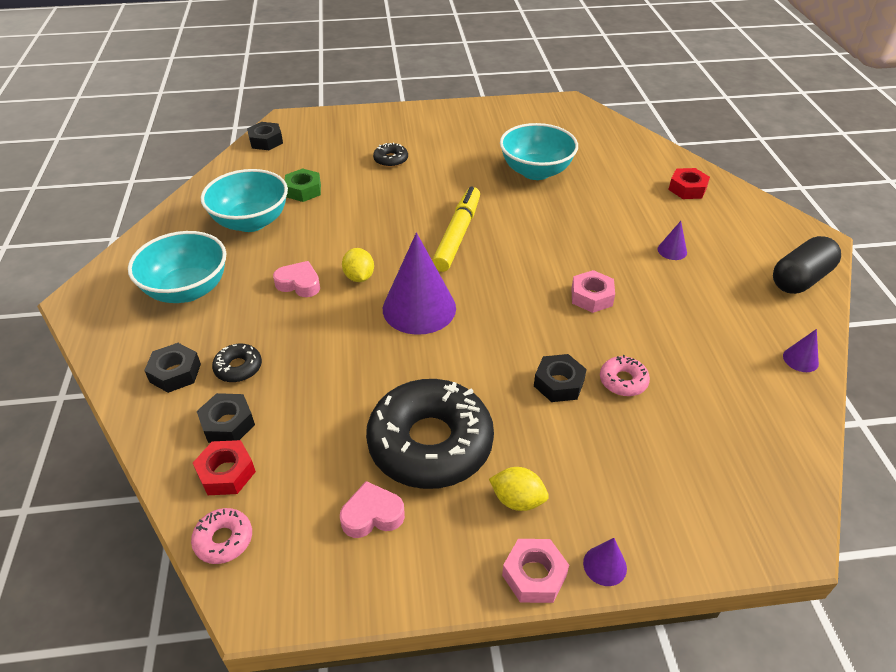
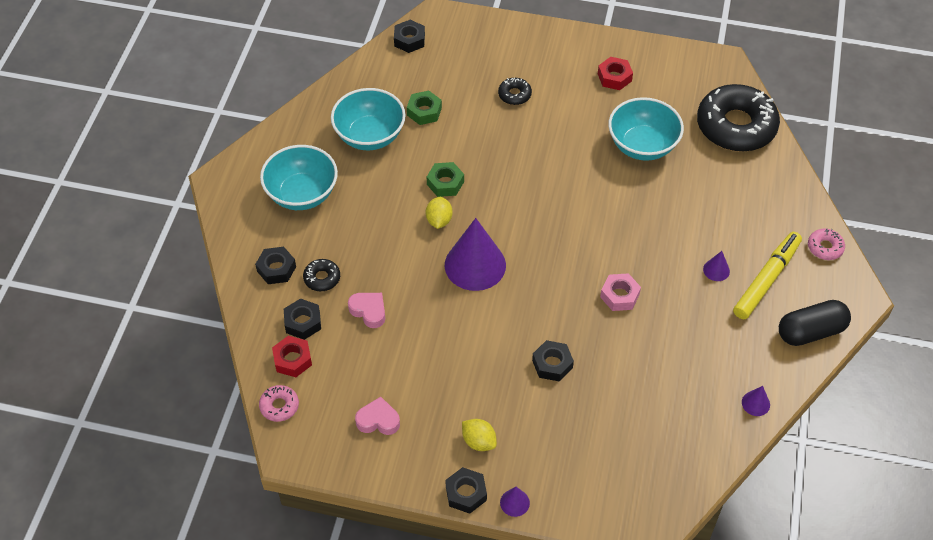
camera: 20 degrees right, 10 degrees up
(299, 284) = (389, 213): pink heart -> pink heart (369, 311)
(351, 243) = (445, 183): none -> green nut
(430, 443) = (437, 382): black donut -> black donut (736, 126)
(457, 235) = (537, 199): yellow marker -> yellow marker (766, 279)
(534, 575) = (466, 493): pink nut -> black nut
(623, 381) = (602, 377): pink donut -> pink donut (825, 247)
(687, 189) = (774, 206): red nut -> red nut (614, 77)

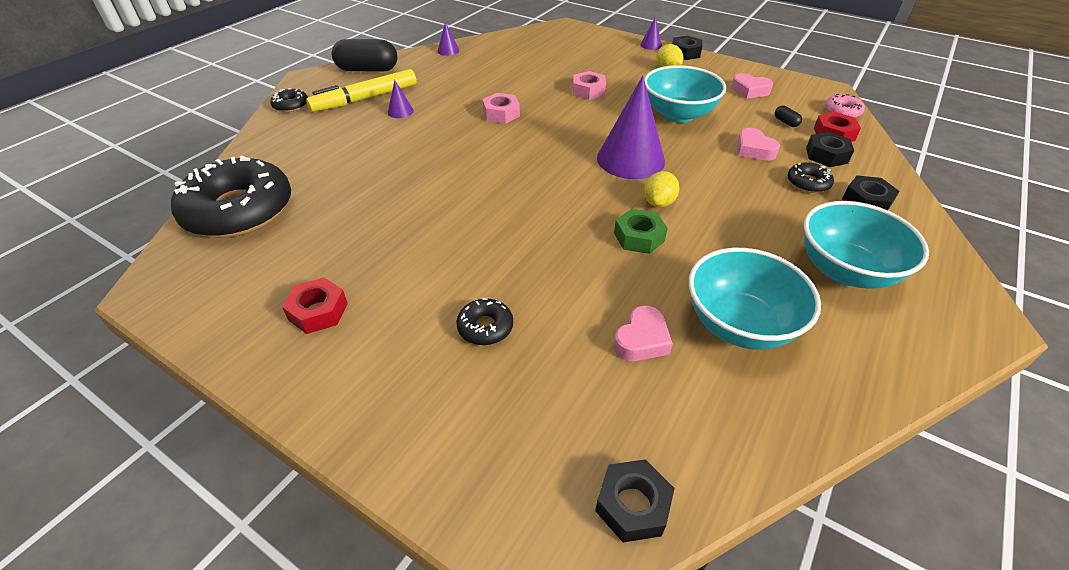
camera: 160 degrees left, 10 degrees down
(339, 366) = (785, 122): none -> black capsule
(424, 111) = (641, 340): green nut -> pink heart
(552, 364) = (588, 91): black nut -> pink nut
(642, 146) = (367, 218): turquoise bowl -> turquoise bowl (678, 114)
(825, 247) = (291, 105): pink donut -> black donut

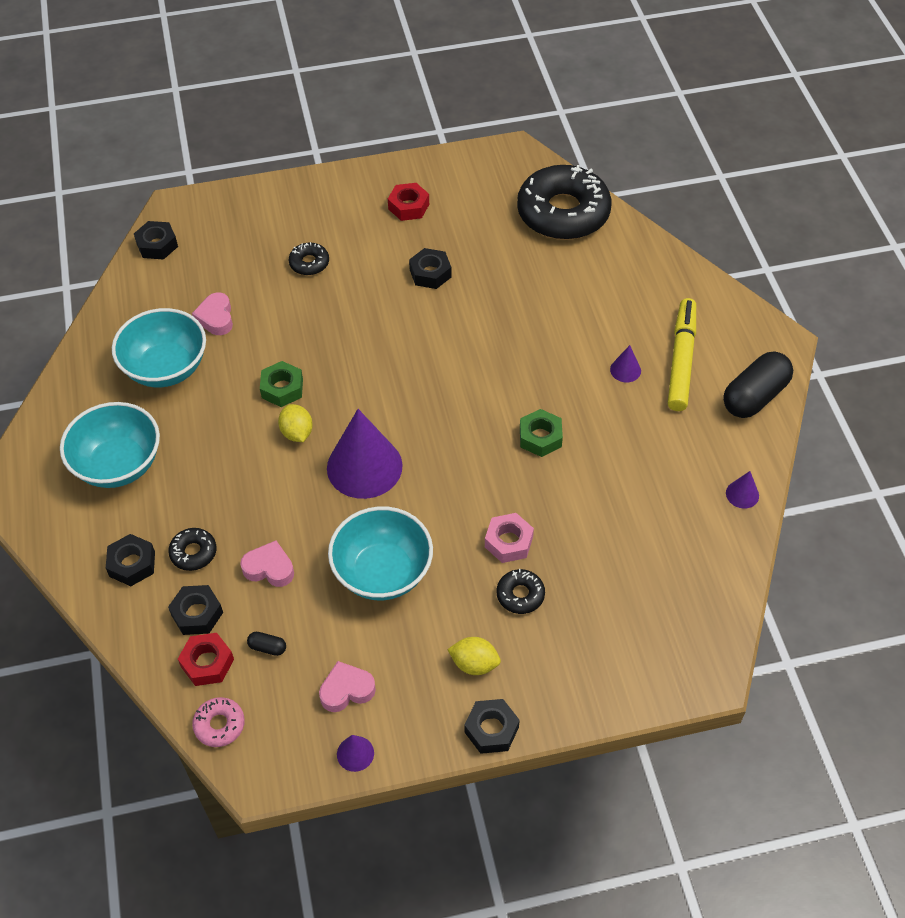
camera: 135 degrees right, 10 degrees up
(291, 105) = (720, 304): black donut -> black donut (520, 595)
(404, 239) = (430, 273): none -> black nut
(501, 114) = (540, 437): pink nut -> green nut
(651, 45) = (551, 715): purple cone -> purple cone (355, 753)

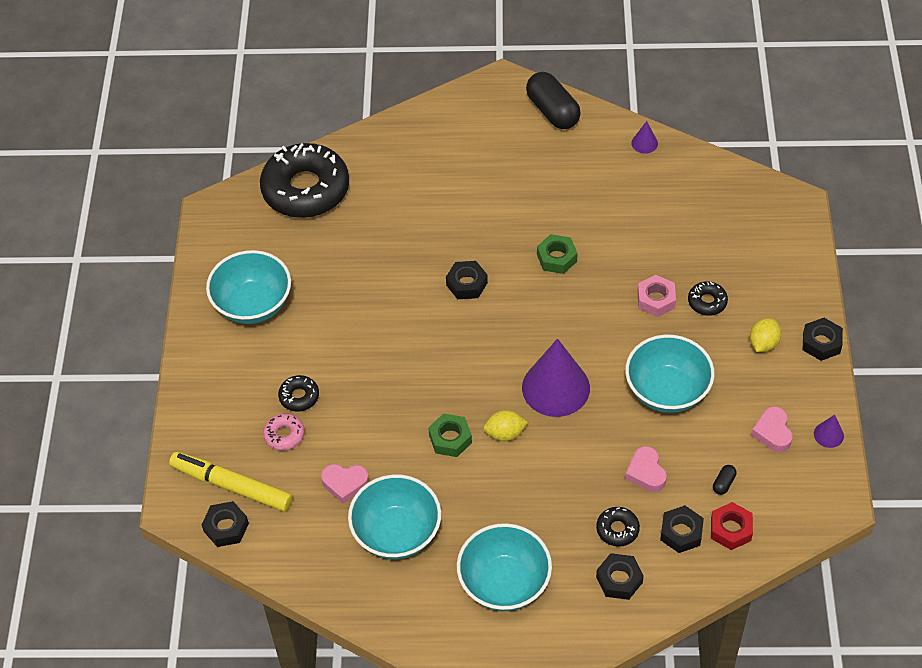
camera: 75 degrees left, 0 degrees up
(219, 725) = (790, 526): pink donut -> pink donut (284, 435)
(269, 568) = (646, 473): pink heart -> pink heart turned 45 degrees counterclockwise
(408, 206) = (253, 304): red nut -> turquoise bowl
(430, 273) = (346, 302): black nut -> black nut (467, 284)
(625, 370) = (502, 186): purple cone -> none
(681, 360) = (502, 147): yellow marker -> yellow marker (232, 486)

